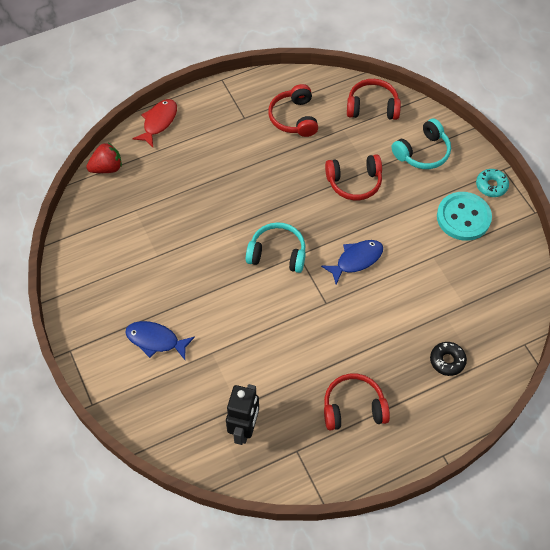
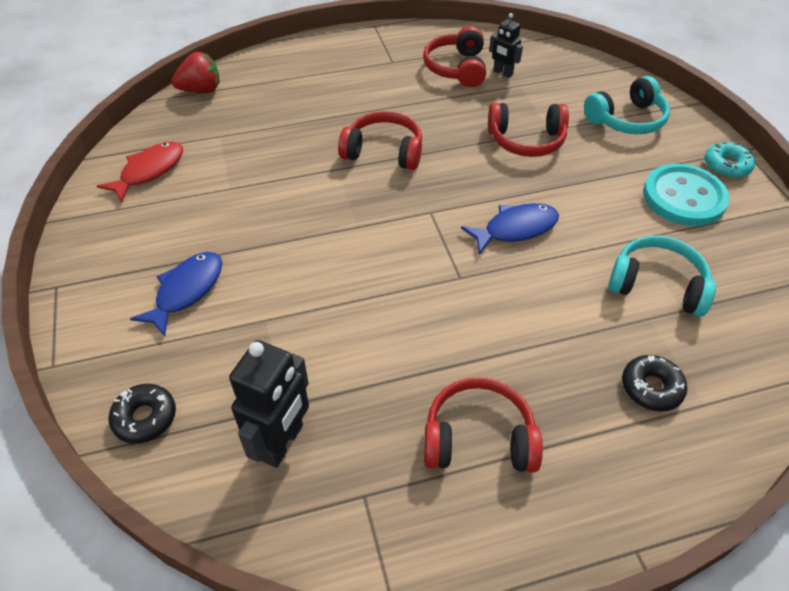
camera: 10 degrees right, 10 degrees down
(155, 340) = (186, 291): blue fish -> blue fish turned 90 degrees clockwise
(158, 122) = (283, 55): red fish -> red fish (149, 171)
(160, 427) = (145, 418): none -> black donut
(277, 253) = (400, 206): turquoise headphones -> turquoise headphones (657, 285)
(329, 118) = (502, 73): none -> black robot
(372, 107) = (562, 68): red headphones -> red headphones (383, 152)

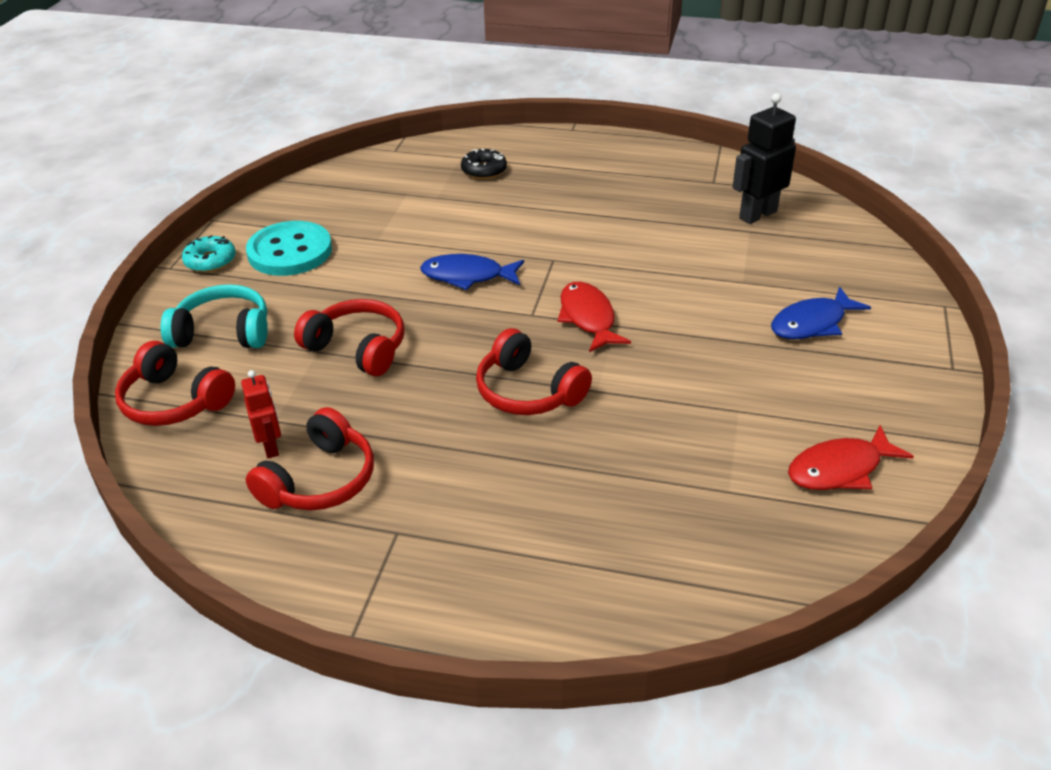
camera: 150 degrees left, 10 degrees down
(145, 418) = (860, 253): black donut -> none
(201, 90) = (734, 594): red strawberry -> none
(383, 225) = (588, 318): none -> red fish
(478, 438) = (621, 182): red headphones -> red headphones (174, 401)
(502, 73) = (271, 447): black robot -> red robot
(657, 285) = (404, 210): turquoise headphones -> none

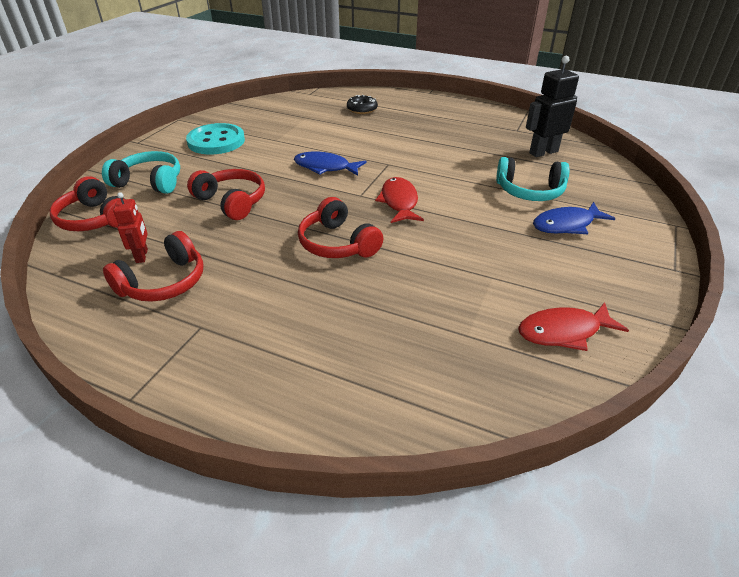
camera: 10 degrees right, 0 degrees up
(210, 261) = (164, 141): turquoise donut -> none
(754, 279) = (529, 191): none -> turquoise headphones

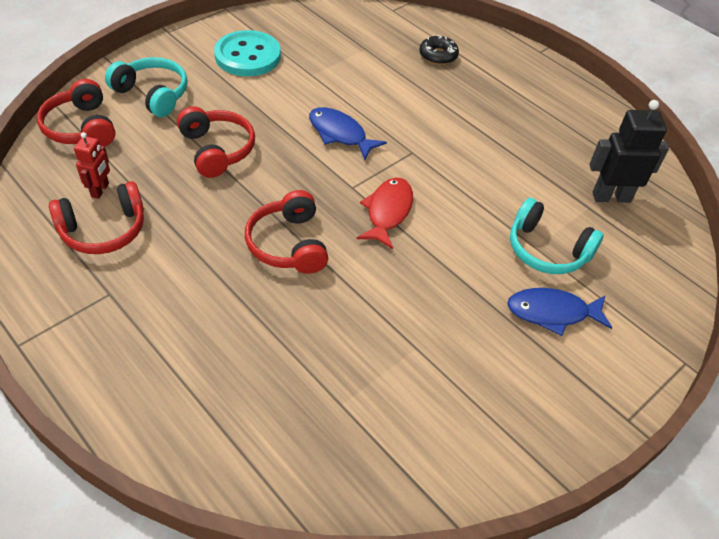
camera: 20 degrees right, 10 degrees up
(563, 332) = (440, 442): red fish -> none

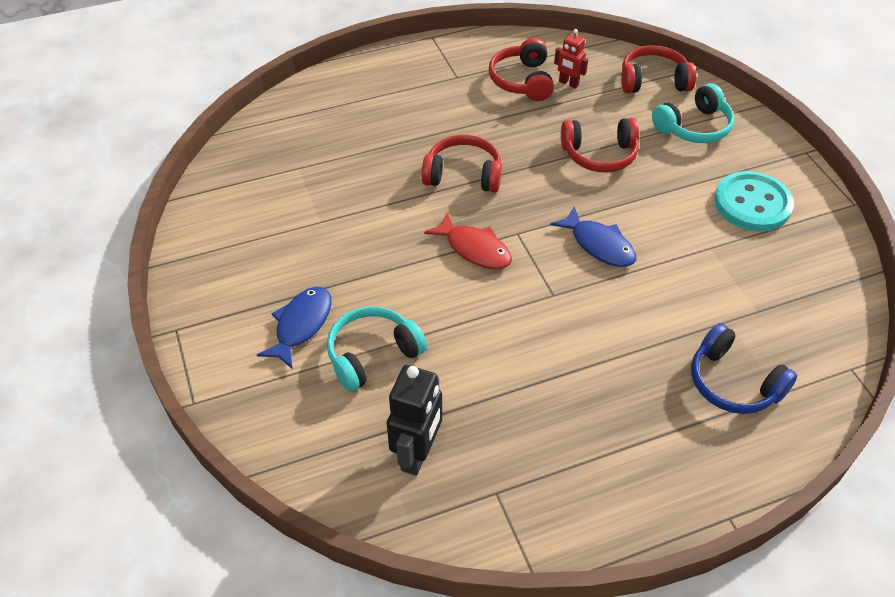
camera: 115 degrees right, 0 degrees up
(340, 134) = (599, 245): blue fish -> blue fish turned 75 degrees clockwise
(438, 55) = (733, 383): black donut -> blue headphones

